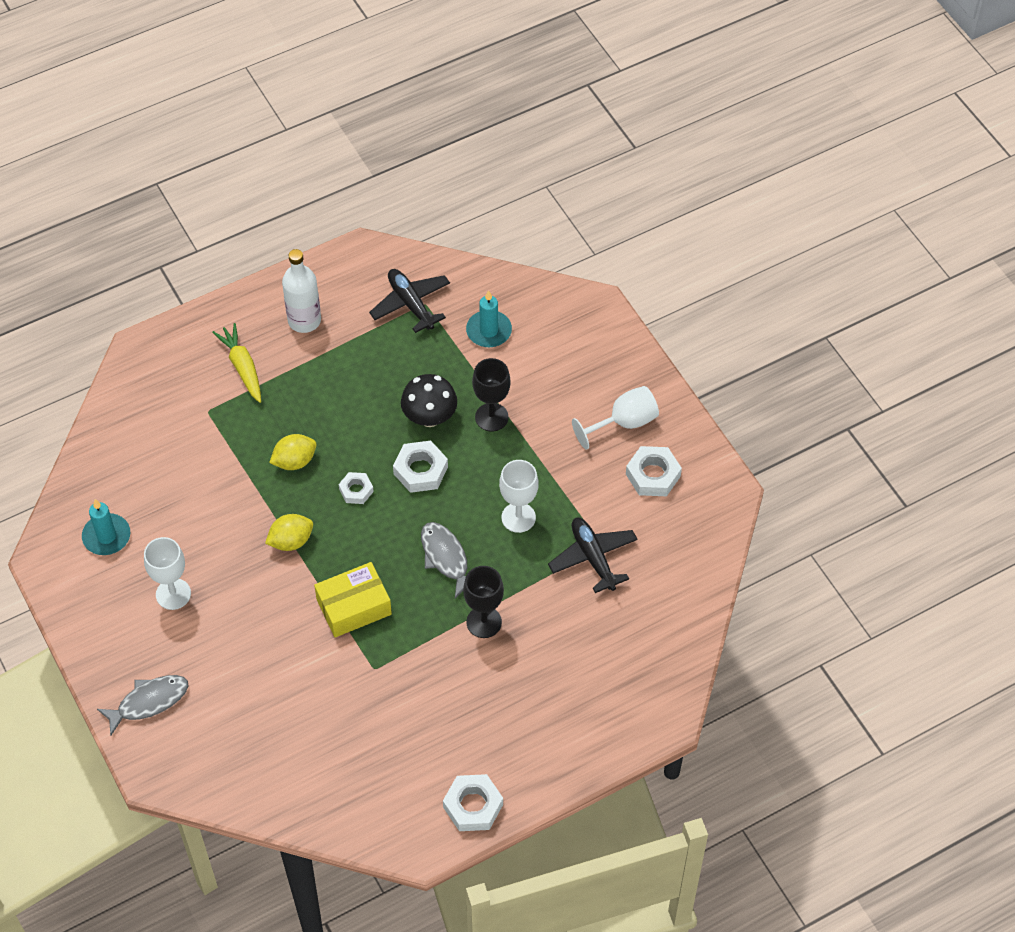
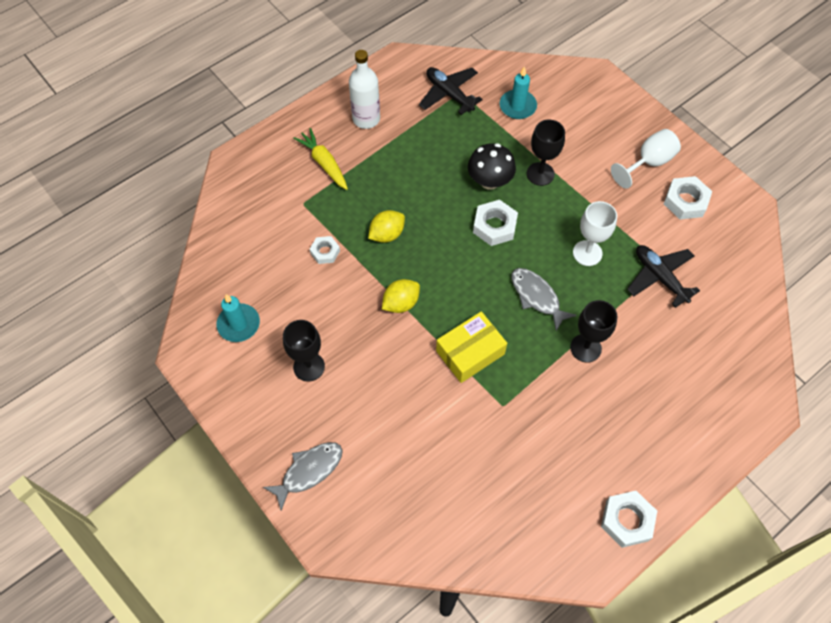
camera: 10 degrees left, 5 degrees up
(173, 594) = (309, 366): white goblet -> black goblet
(356, 490) = (445, 251): white nut -> white nut (325, 252)

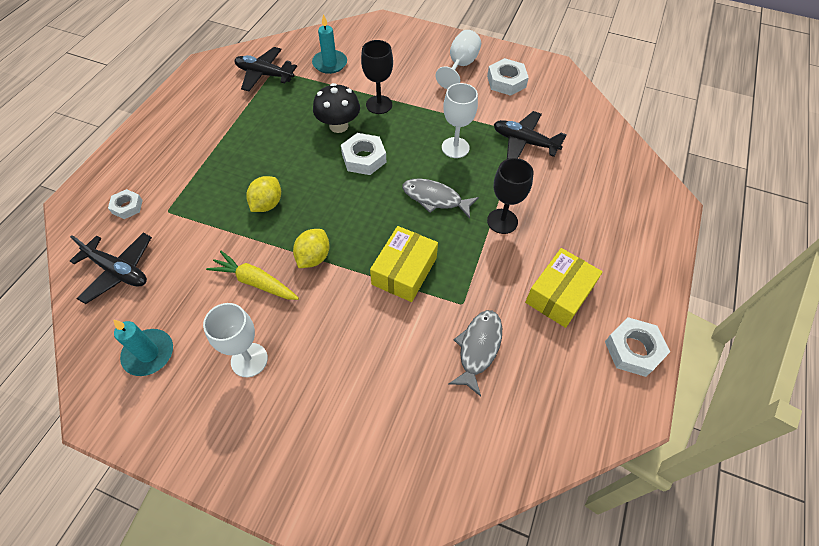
camera: 30 degrees left, 5 degrees down
(244, 242) = (118, 271): none -> black plane
(309, 366) = (249, 360): black goblet -> white goblet
(309, 471) = (304, 469): grey fish -> grey fish (478, 348)
(324, 163) = (172, 169): yellow carrot -> yellow carrot (255, 282)
(325, 252) = (212, 244): white nut -> white nut (127, 207)
(366, 119) = (196, 119): white bottle -> none
(593, 440) = (559, 294): none -> yellow box

